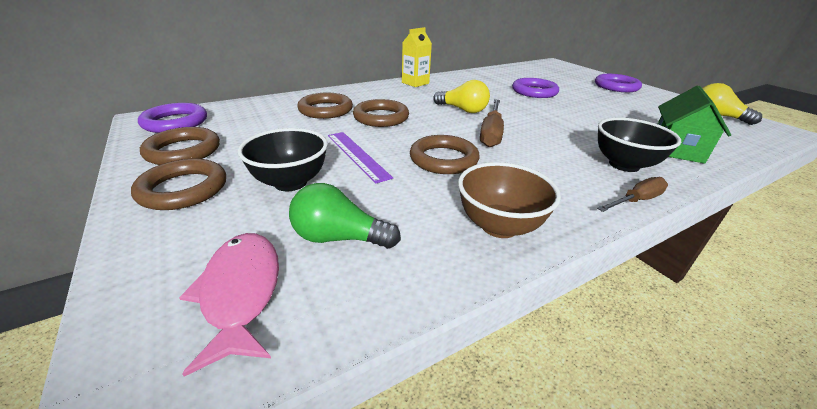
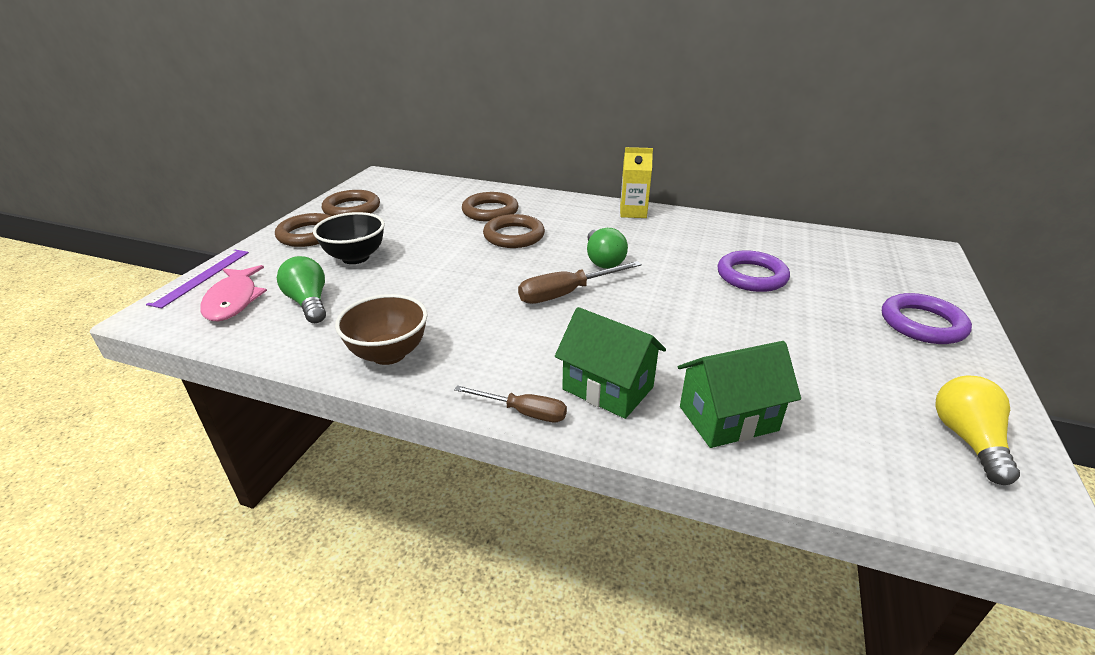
camera: 50 degrees right, 0 degrees up
(175, 122) = (386, 184): purple ring -> none
(241, 292) = (233, 300): pink fish -> pink fish turned 135 degrees clockwise
(357, 155) = (427, 259): purple ruler -> purple ruler (201, 277)
(443, 159) = (471, 293): brown ring -> none
(463, 110) = (603, 260): yellow light bulb -> green light bulb
(624, 165) = (608, 388): black bowl -> green house

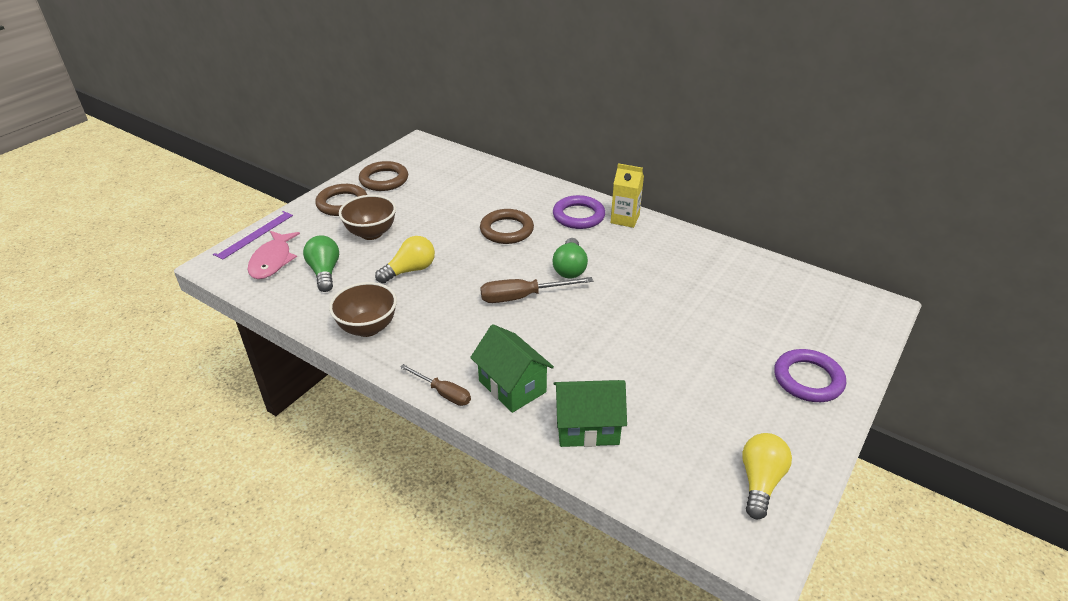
camera: 15 degrees right, 5 degrees up
(355, 257) = (371, 233): black bowl -> brown bowl
(418, 286) = (410, 270): none -> yellow light bulb
(490, 211) = (498, 199): brown ring -> none
(751, 276) = (690, 306): purple ring -> purple ring (578, 216)

